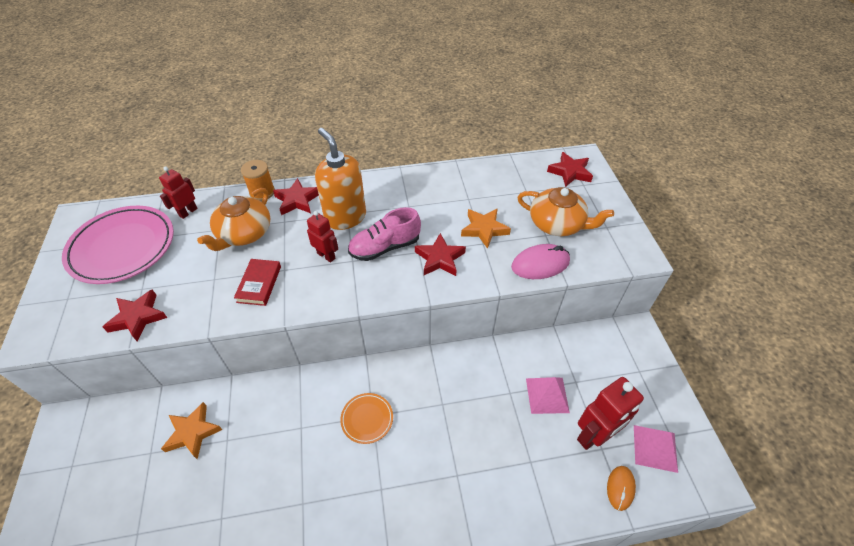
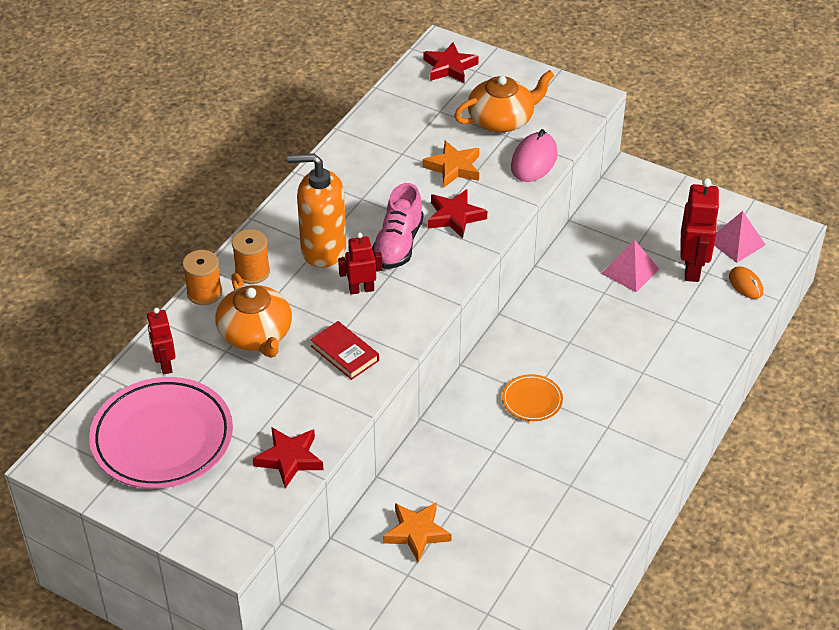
camera: 50 degrees left, 5 degrees down
(297, 200) = (252, 272): red star -> orange spool

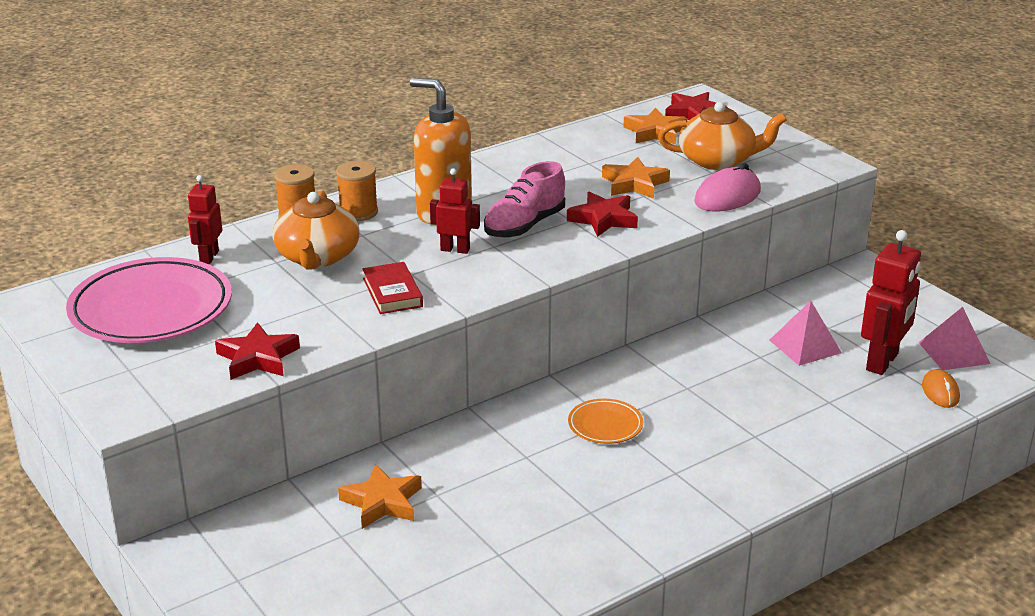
camera: 25 degrees right, 15 degrees down
(432, 100) = (655, 132): none -> orange star

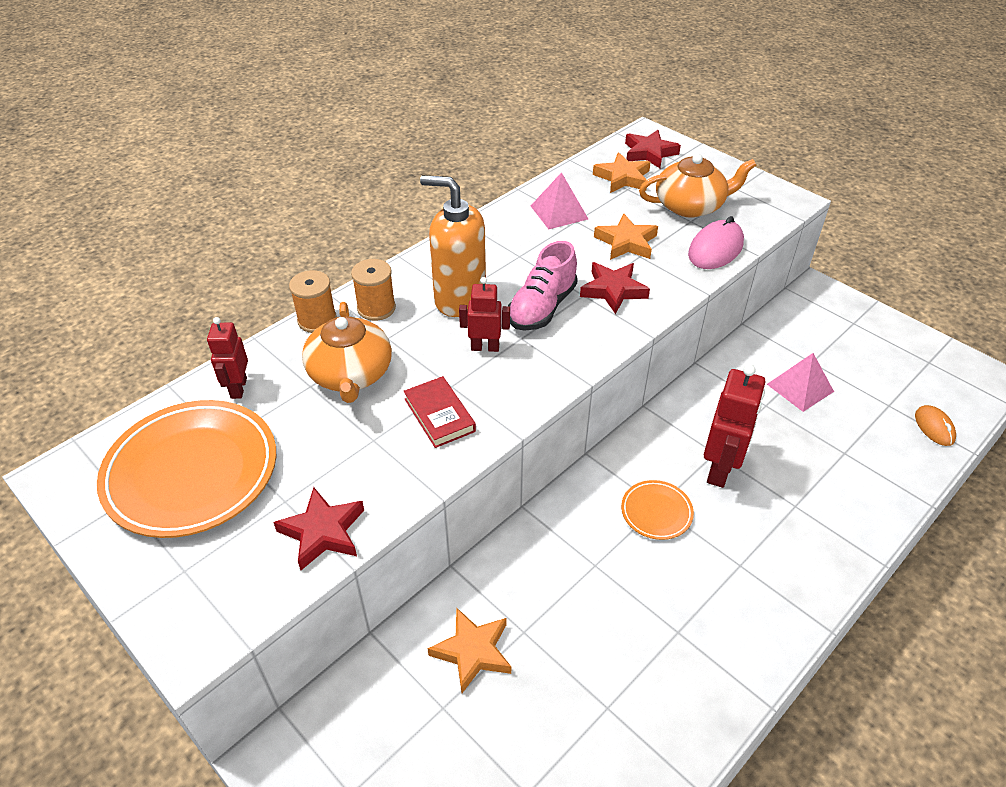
camera: 10 degrees left, 15 degrees up
(151, 309) = (192, 472): pink plate -> orange plate
(882, 362) = (872, 398): red robot -> red robot (720, 469)
(954, 352) = (927, 379): pink pyramid -> pink pyramid (559, 212)

